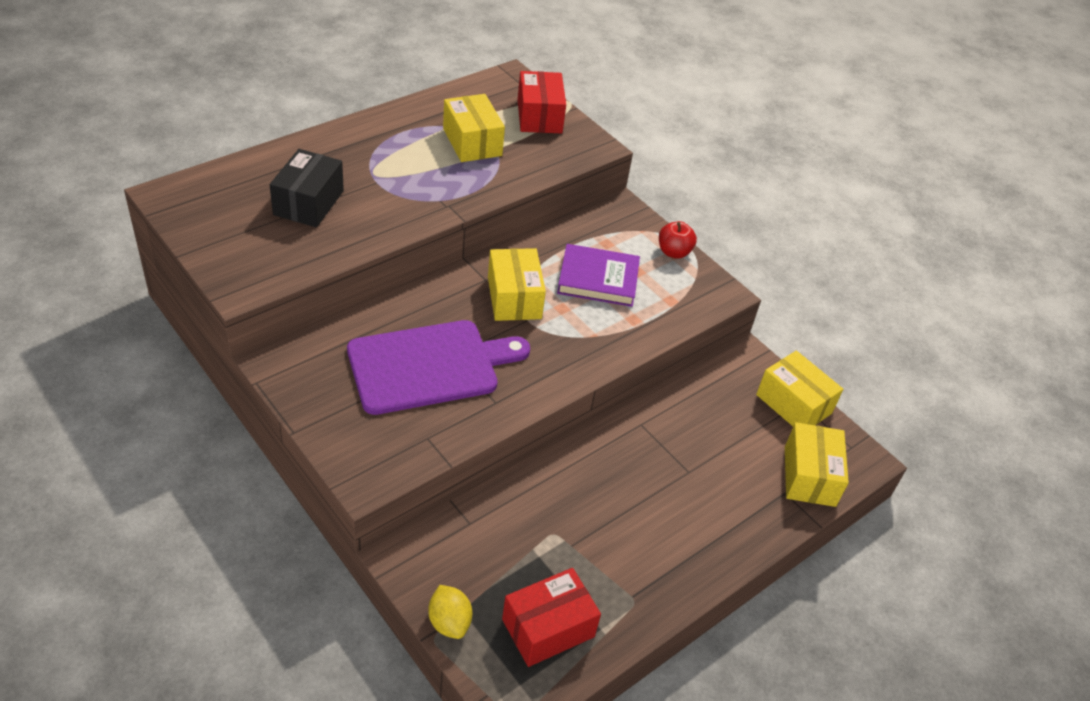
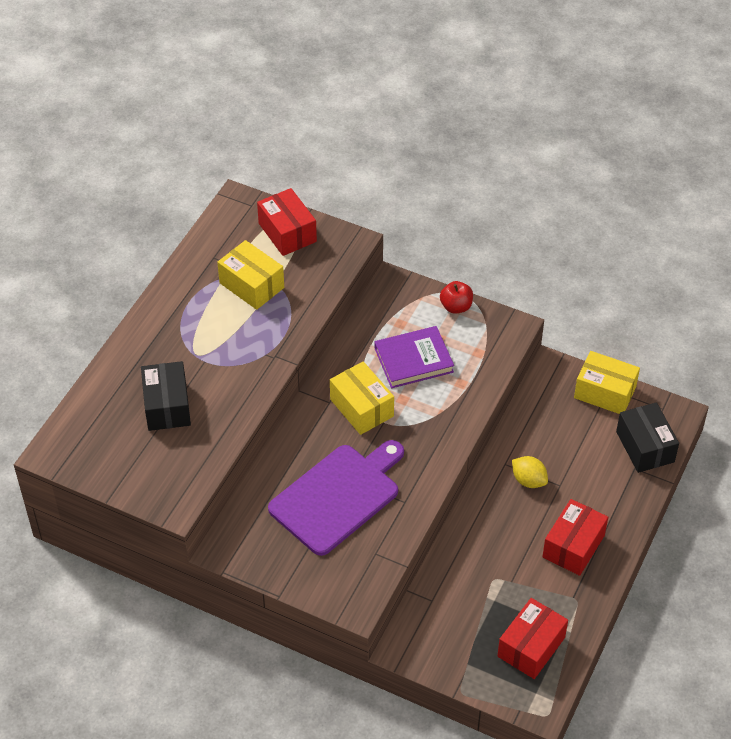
camera: 20 degrees left, 5 degrees up
(449, 622) = (464, 676): yellow lemon -> yellow lemon (528, 480)
(666, 541) = (573, 546): none -> red box
(809, 476) = (645, 447): yellow box -> black box

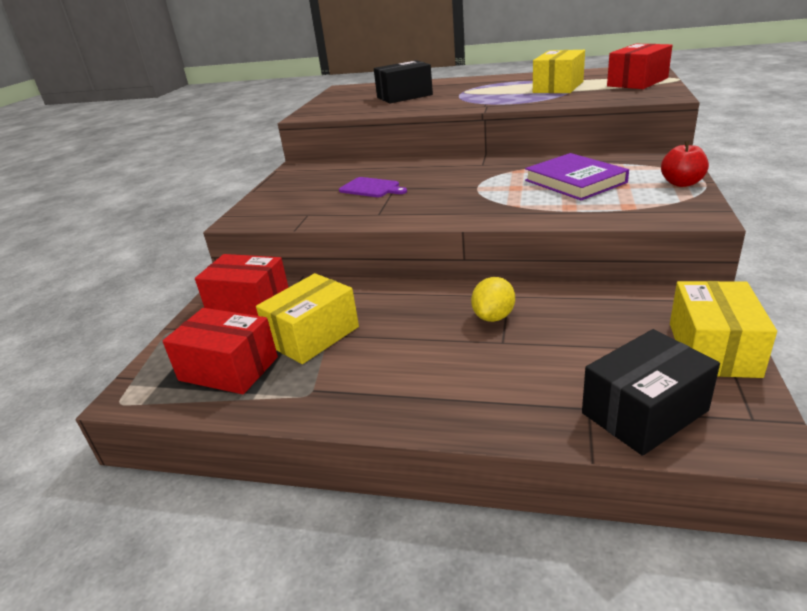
camera: 80 degrees right, 20 degrees down
(338, 496) = (371, 188): purple cutting board -> purple cutting board, size x0.45
(361, 408) = (487, 175): yellow box -> yellow box (313, 335)
(573, 546) = (402, 373): red box -> red box (249, 303)

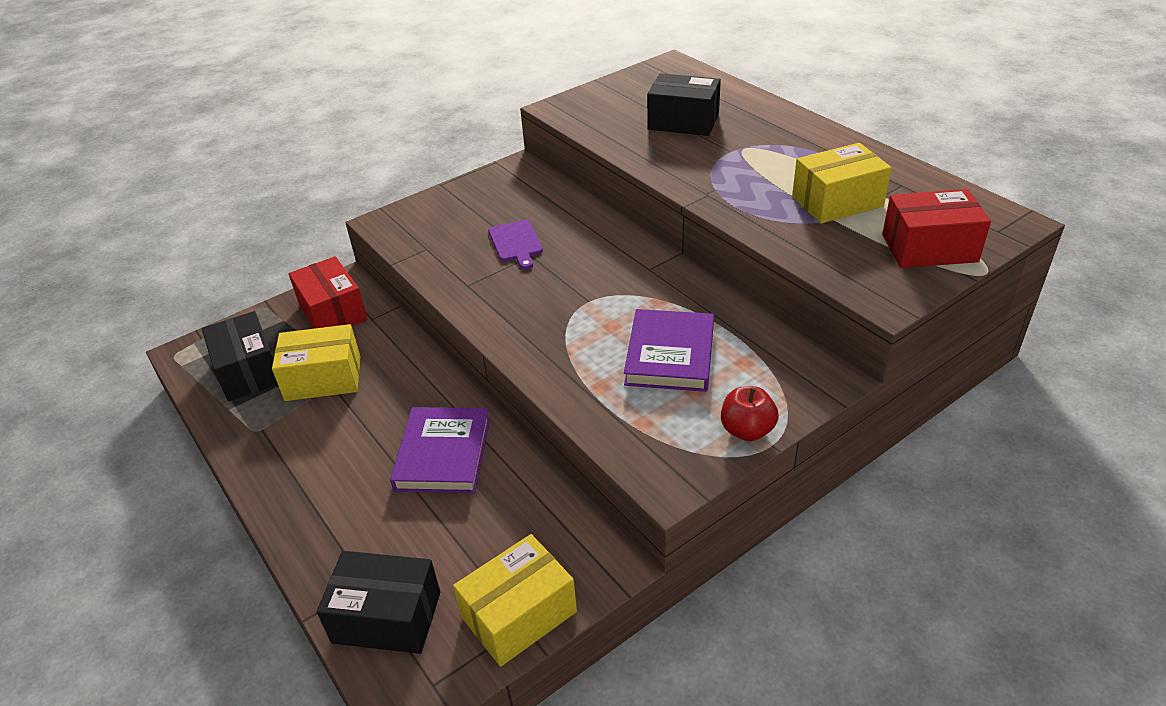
camera: 40 degrees right, 10 degrees up
(228, 369) = (248, 371): red box -> black box
(493, 317) = (443, 454): yellow lemon -> purple book

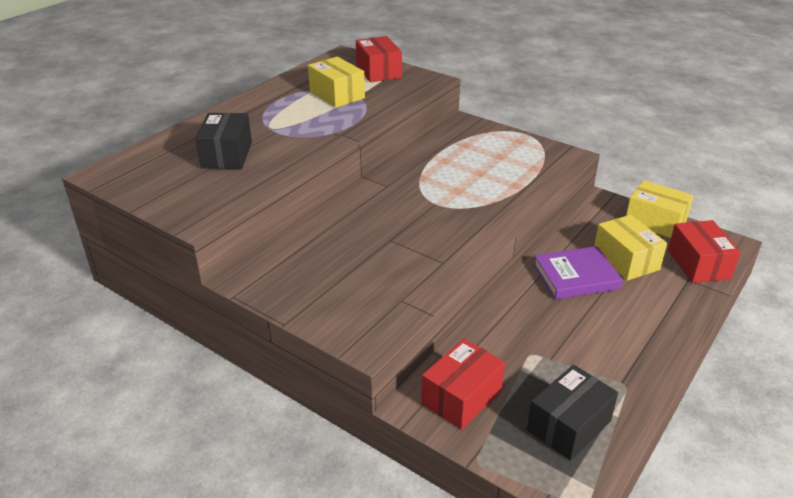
camera: 110 degrees left, 5 degrees down
(323, 378) = (546, 367): yellow box -> yellow box (626, 260)
(387, 617) = (698, 264): black box -> red box
(516, 243) = (375, 251): purple cutting board -> none
(670, 355) = (473, 167): purple book -> none
(747, 430) = (518, 139): red apple -> none

